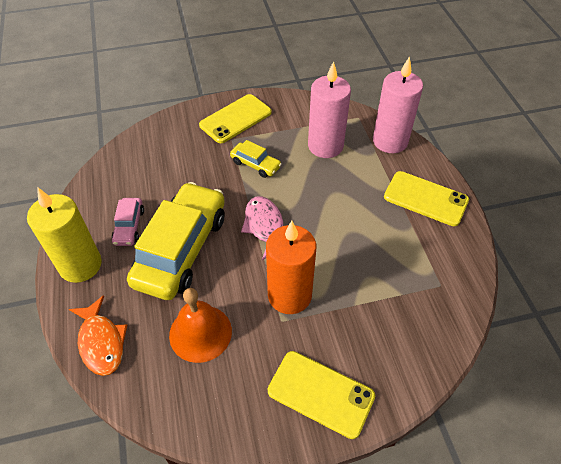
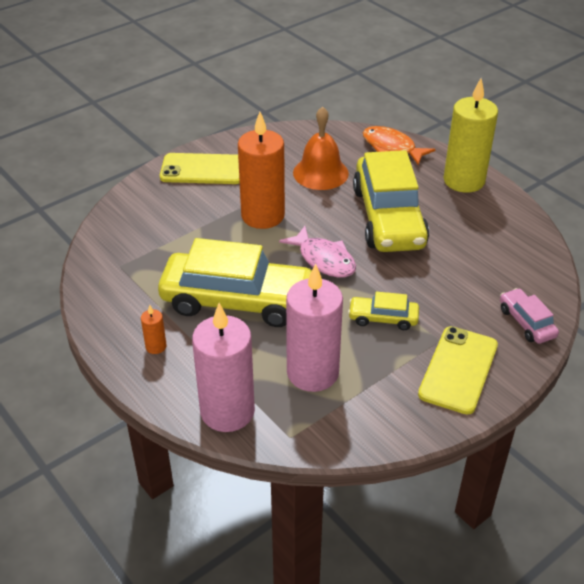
camera: 155 degrees right, 10 degrees down
(129, 226) = (456, 218): pink car -> pink car (526, 322)
(351, 214) = (238, 301): none -> yellow car
(425, 198) = (156, 346): yellow phone -> orange candle

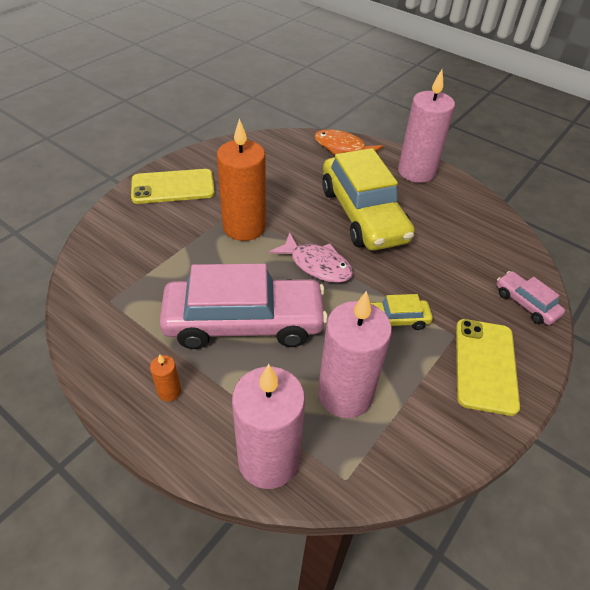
camera: 15 degrees left, 5 degrees up
(238, 301) = (244, 322): yellow car -> pink car
(320, 173) = (286, 178): orange bell -> none
(464, 181) = (416, 172): yellow candle -> pink candle

